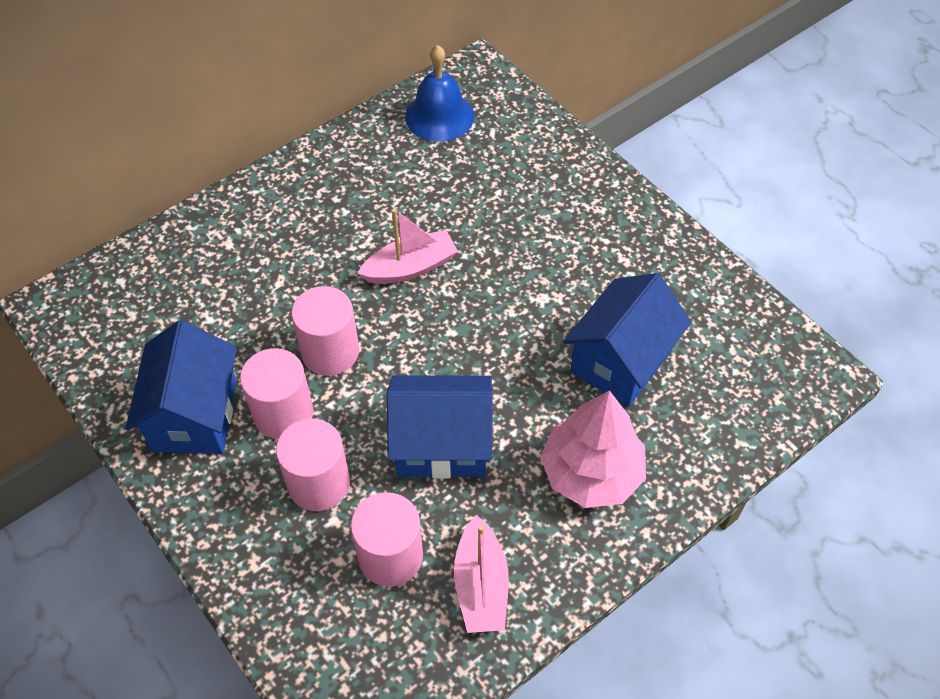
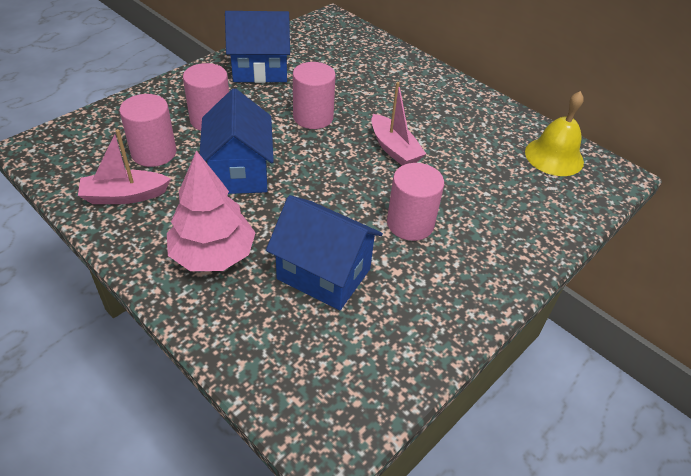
camera: 80 degrees right, 10 degrees down
(283, 413) = (263, 102): pink cylinder -> pink cylinder (410, 223)
(439, 116) = (554, 156): blue bell -> yellow bell

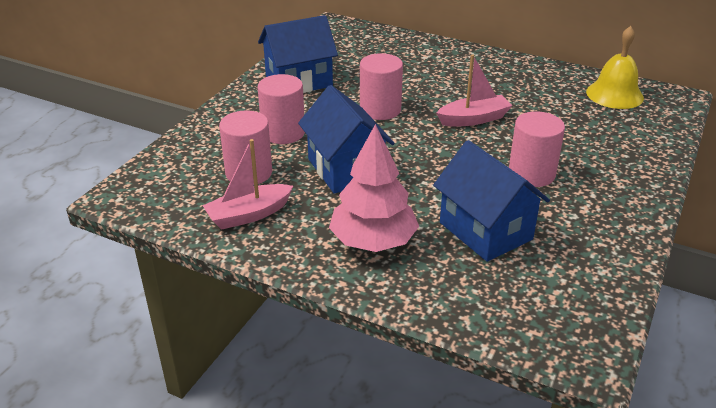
camera: 15 degrees left, 10 degrees down
(324, 274) = (485, 231): blue house -> blue house turned 45 degrees clockwise
(394, 149) = (474, 119): pink boat -> pink boat turned 60 degrees counterclockwise

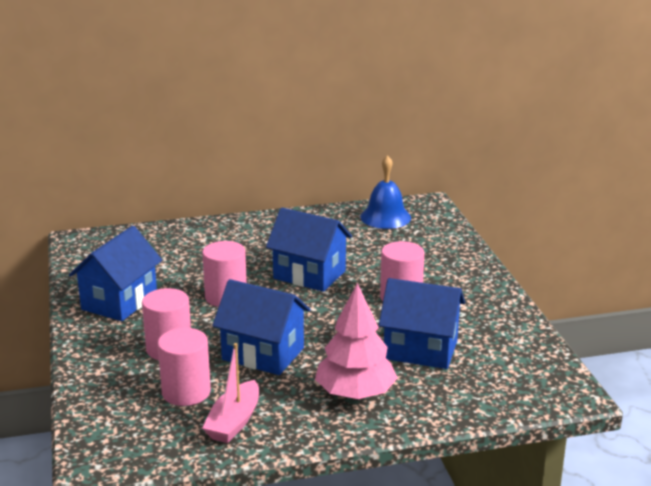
camera: 40 degrees left, 10 degrees down
(474, 119) = (309, 275): pink boat -> blue house
(614, 94) = (385, 217): yellow bell -> blue bell

